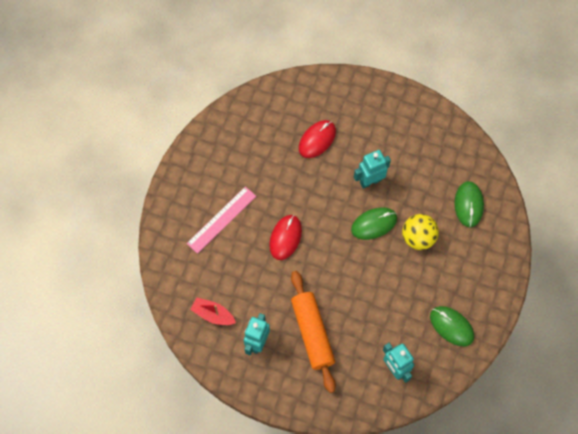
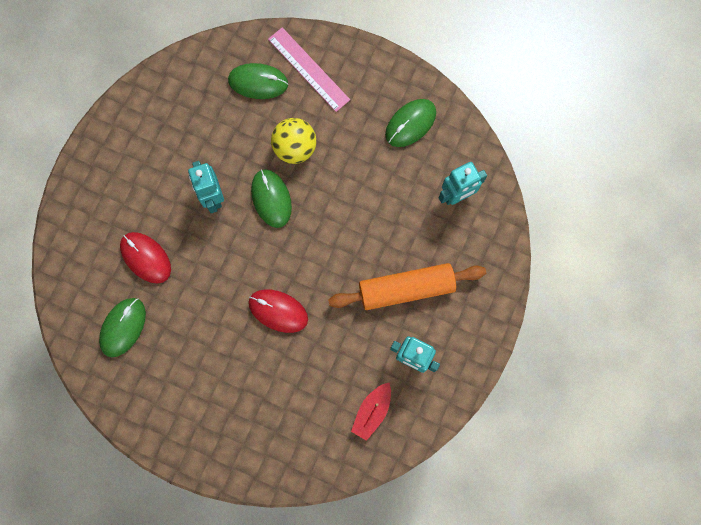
camera: 85 degrees left, 10 degrees up
(221, 219) = (244, 392): pink ruler -> pink ruler (308, 69)
(263, 130) = (123, 327): none -> green mouse

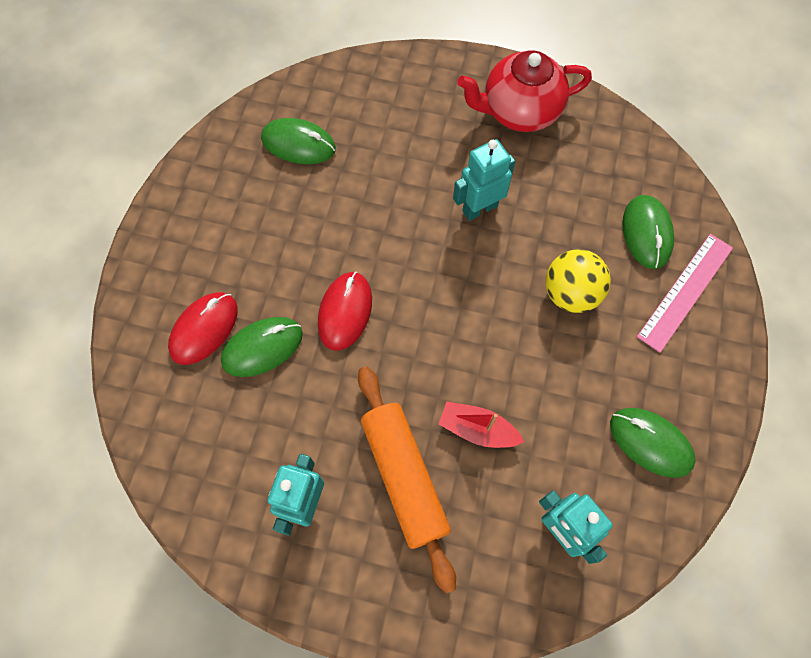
camera: 80 degrees right, 10 degrees down
(131, 147) = (519, 111): none -> red teapot
(145, 258) = (386, 151): red mouse -> red mouse (204, 329)
(271, 199) = (493, 277): green mouse -> green mouse (262, 347)
(372, 411) = (223, 458): red boat -> red boat (477, 429)

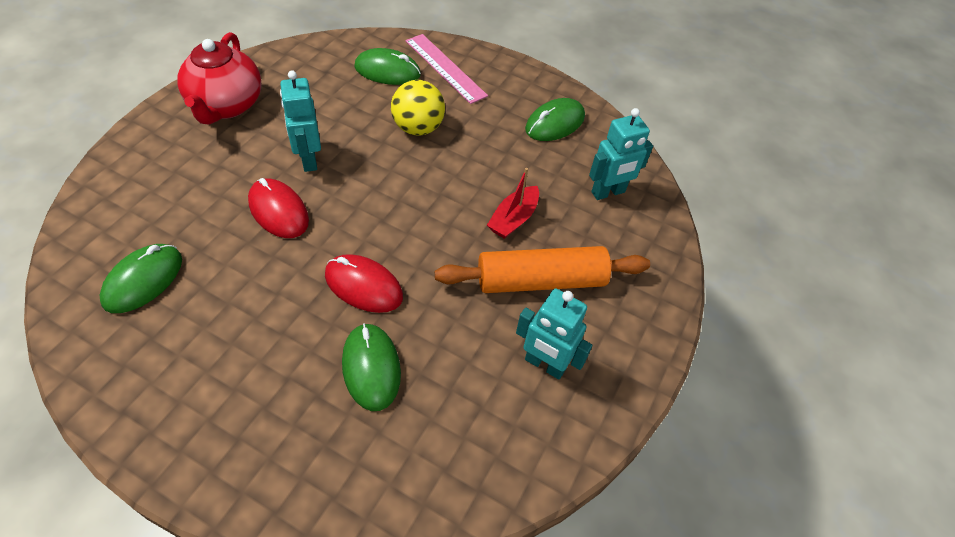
camera: 80 degrees left, 15 degrees down
(204, 329) = (324, 422): red mouse -> red mouse (278, 211)

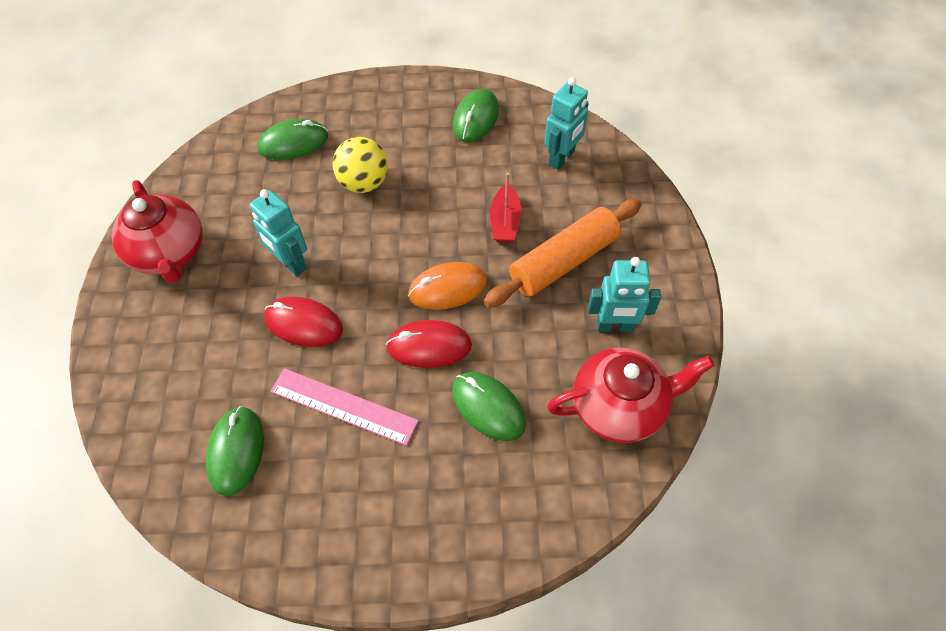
camera: 25 degrees left, 5 degrees up
(418, 247) = (448, 288): none -> orange mouse
(445, 68) = (343, 113): pink ruler -> pink ruler (343, 406)
(491, 442) = (619, 407): none -> red teapot

